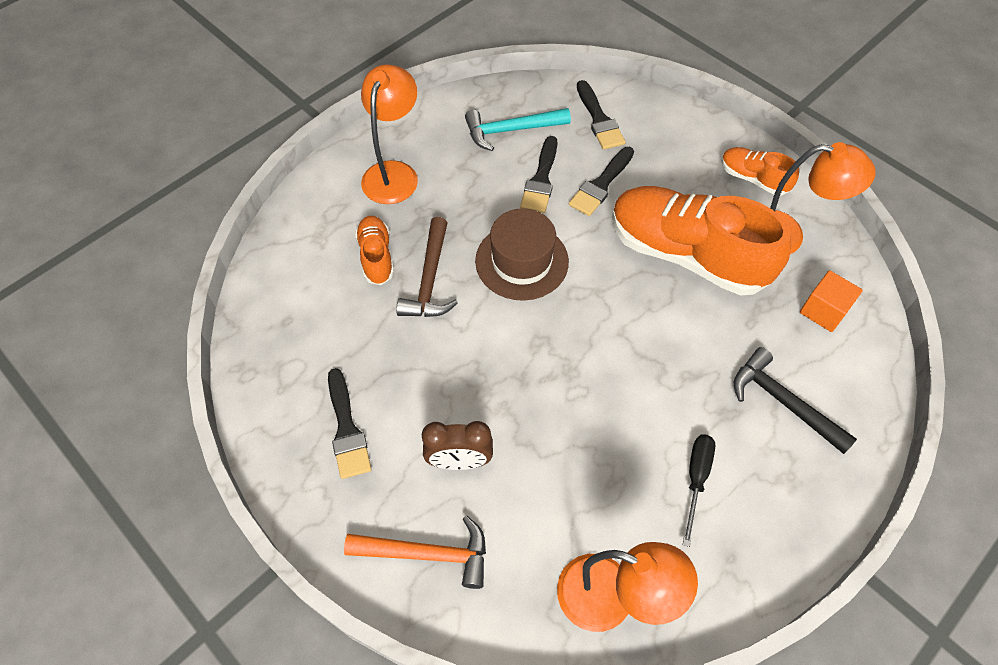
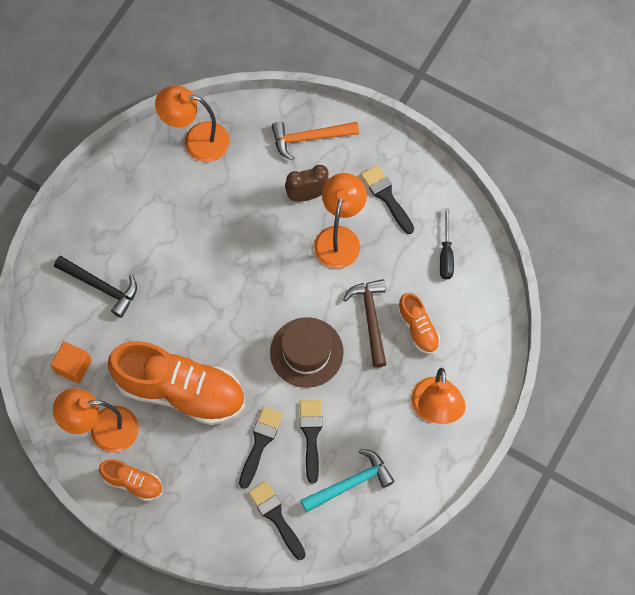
camera: 165 degrees right, 10 degrees up
(434, 388) = (339, 237): none -> orange lamp
(696, 479) = (155, 220): black screwdriver -> black screwdriver (446, 254)

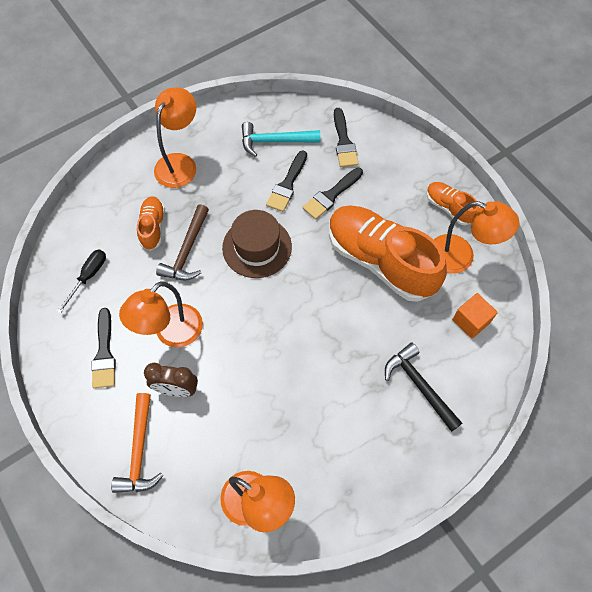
camera: 155 degrees left, 5 degrees down
(310, 138) = (139, 451): orange hammer -> orange hammer turned 75 degrees clockwise

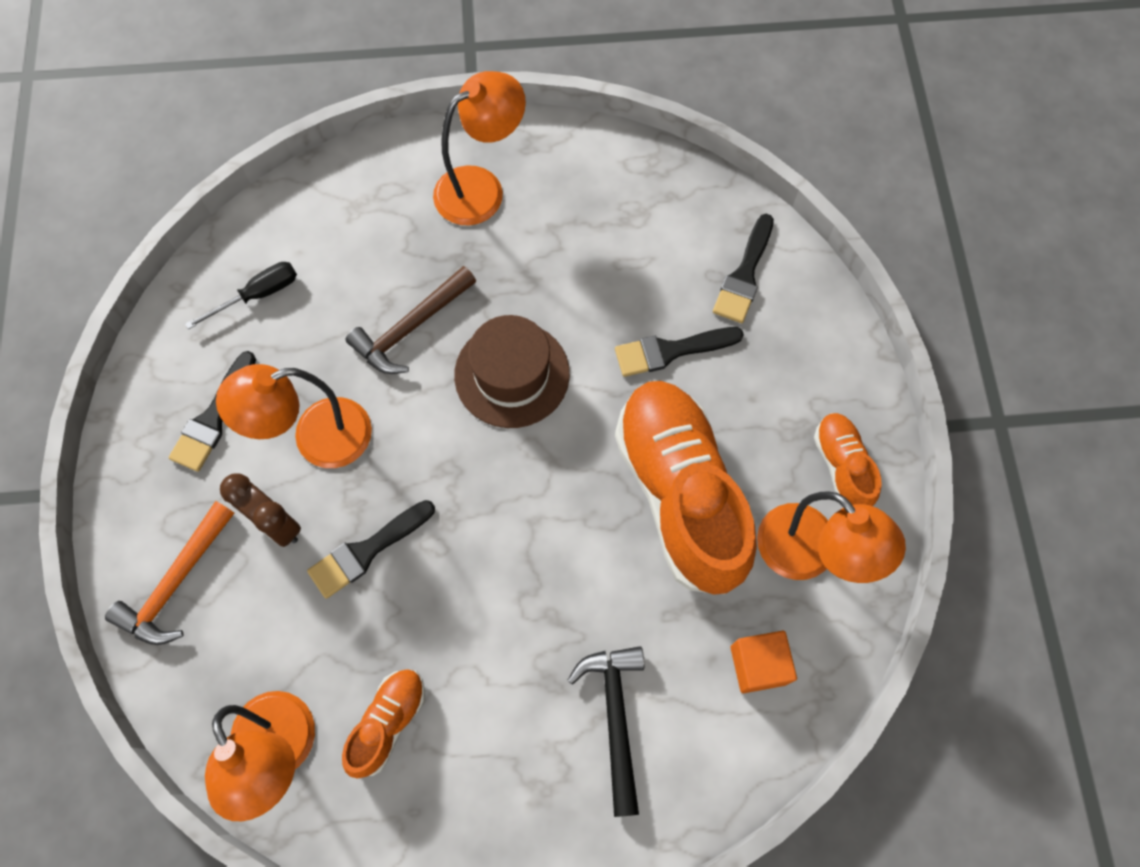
camera: 30 degrees right, 5 degrees up
(153, 227) = (386, 267): orange shoe -> orange shoe (388, 723)
(275, 141) = (640, 222): turquoise hammer -> none
(287, 185) = (616, 300): black brush -> black brush (367, 551)

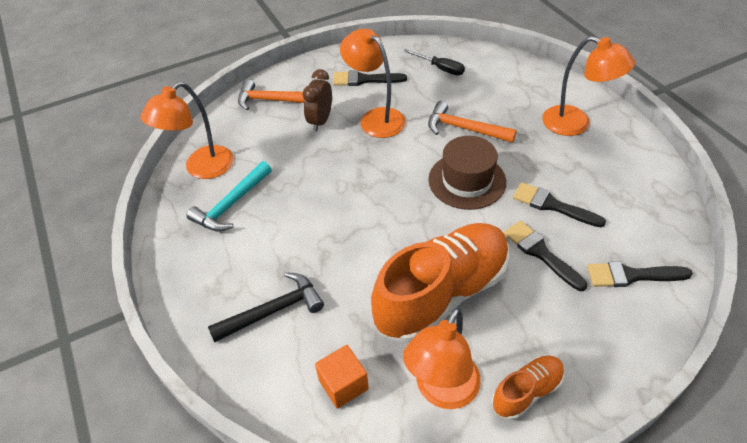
camera: 70 degrees right, 20 degrees down
(367, 551) = (324, 160): black brush -> black brush (552, 205)
(388, 723) = (231, 204): orange shoe -> turquoise hammer
(411, 327) = (464, 129): brown hammer -> orange hammer

